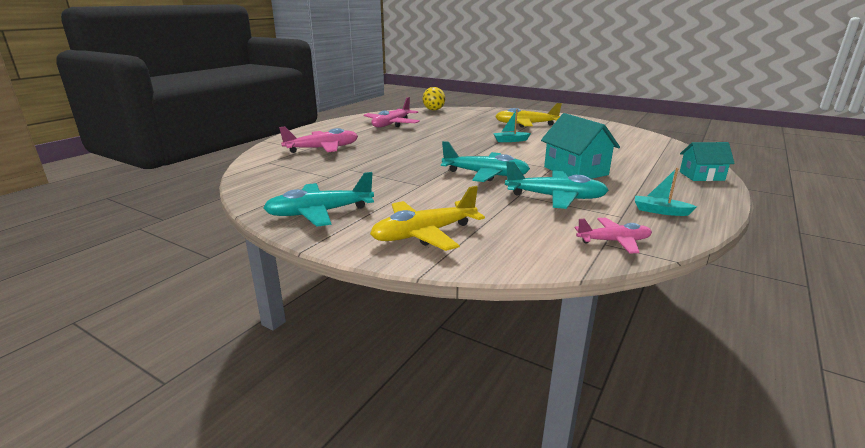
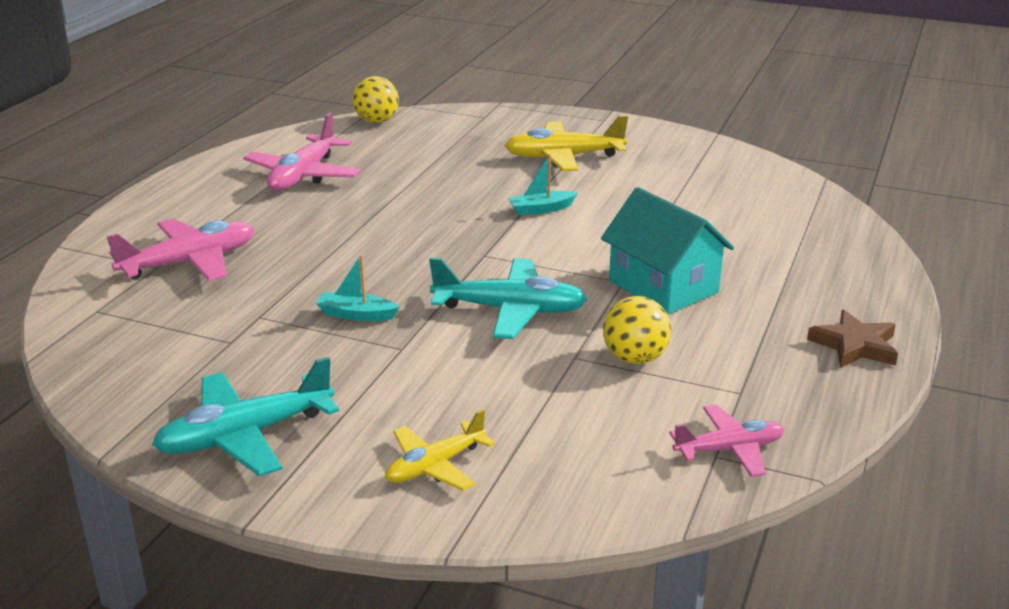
camera: 10 degrees left, 5 degrees up
(424, 234) = (435, 466): yellow plane -> yellow plane, size x0.63
(555, 197) = (635, 358): turquoise plane -> yellow ball
(660, 211) = (799, 375): turquoise boat -> turquoise boat (356, 315)
(696, 201) = (855, 345): none -> brown star
(701, 176) = (868, 282): turquoise house -> none

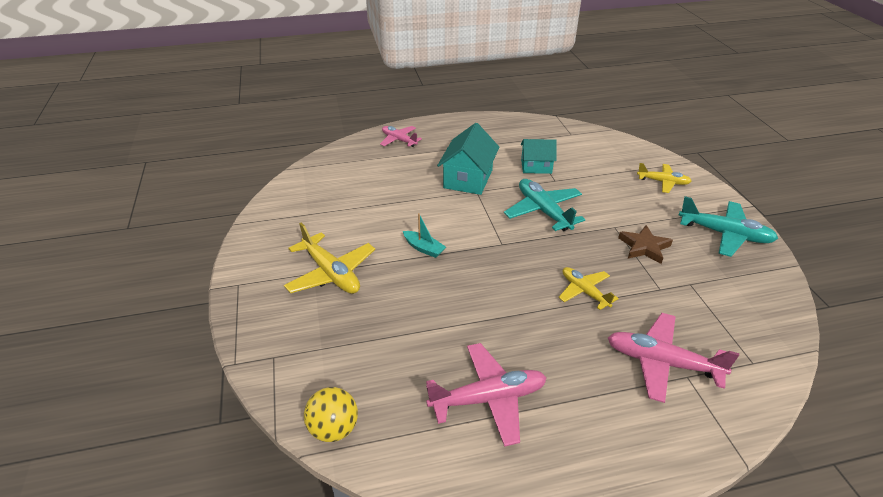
camera: 125 degrees left, 10 degrees up
(334, 268) = (584, 291): none -> yellow plane
(356, 315) = (611, 256): turquoise boat -> none
(635, 358) = (536, 166): yellow ball -> turquoise house
(729, 449) = (564, 133): pink plane -> pink plane (399, 140)
(855, 345) = (463, 126): brown star -> brown star (644, 247)

